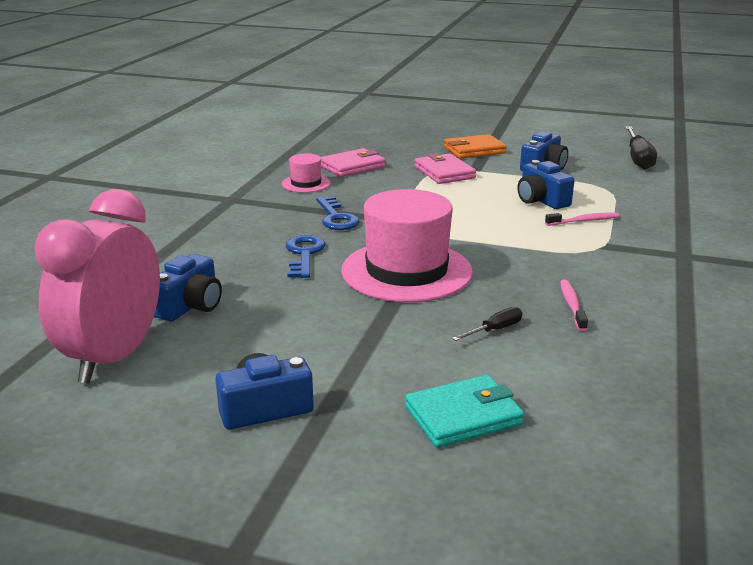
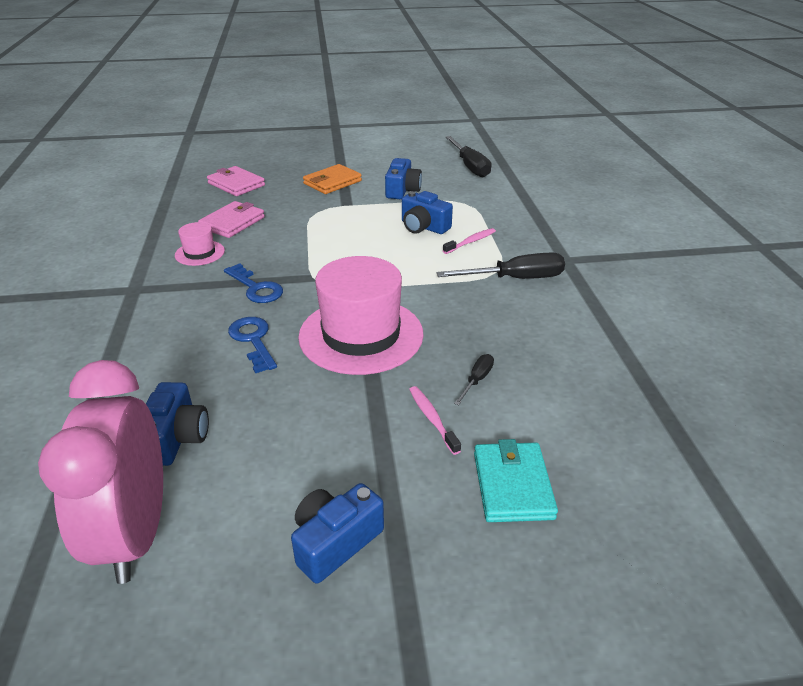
camera: 25 degrees left, 10 degrees up
(444, 172) = (322, 213): pink wallet -> pink wallet (236, 184)
(463, 416) = (512, 485): turquoise wallet -> turquoise wallet turned 45 degrees counterclockwise
(572, 305) = (519, 335): pink toothbrush -> pink toothbrush (432, 419)
(608, 260) = (515, 279): none -> black screwdriver

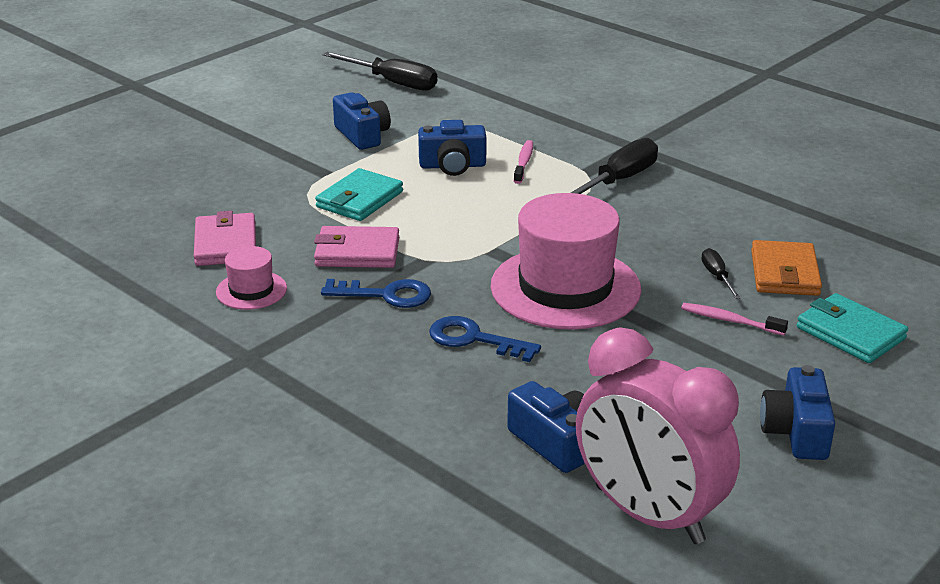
camera: 40 degrees left, 5 degrees down
(236, 184) = (140, 201): pink wallet -> pink wallet (357, 252)
(332, 182) = (263, 155): orange wallet -> orange wallet (784, 273)
(338, 226) = (359, 199): none -> turquoise wallet

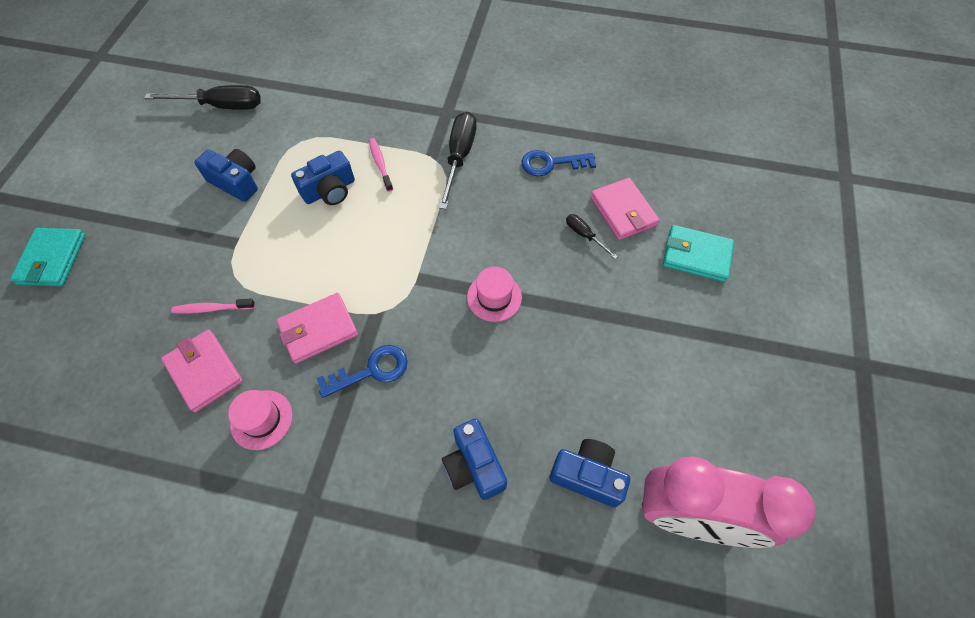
camera: 30 degrees left, 30 degrees up
(359, 199) = (281, 264): turquoise wallet -> turquoise wallet (52, 259)
(474, 339) = (466, 389): blue key -> blue key (551, 163)
(565, 288) = (494, 297): pink hat -> pink hat, size x0.47
(730, 321) = (619, 279): pink toothbrush -> pink toothbrush (212, 308)
(784, 273) = (623, 211): orange wallet -> pink wallet
(796, 432) = (723, 376): blue camera -> blue camera (474, 466)

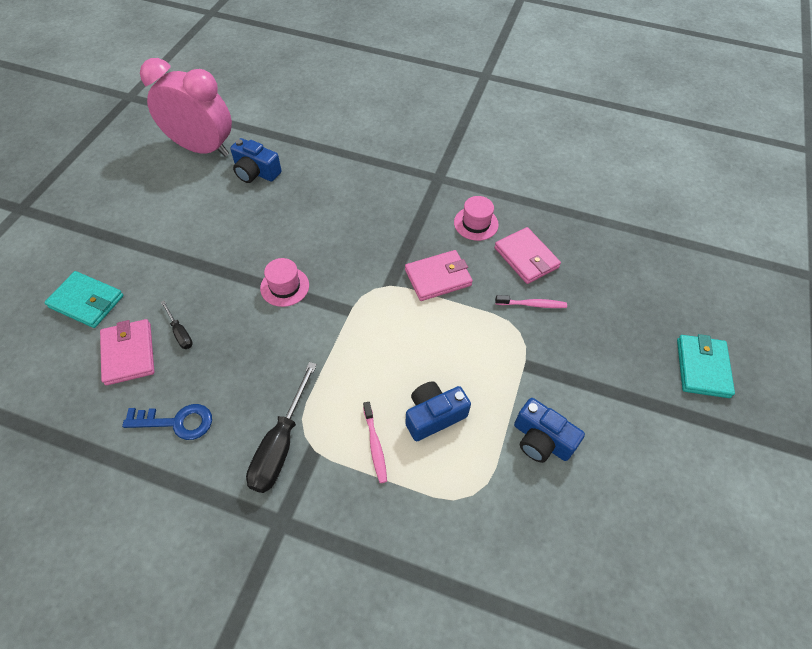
camera: 175 degrees left, 5 degrees down
(221, 106) = (591, 575): black screwdriver -> none
(371, 370) = (395, 244): blue key -> none
(474, 466) = (329, 184): blue camera -> none

